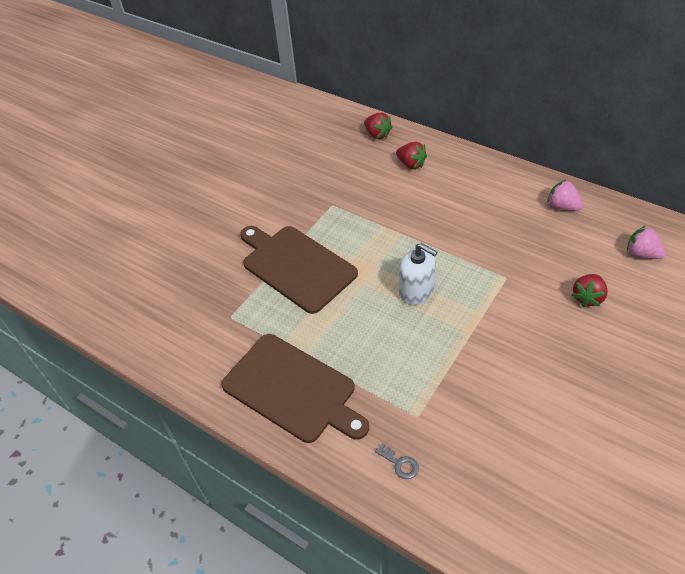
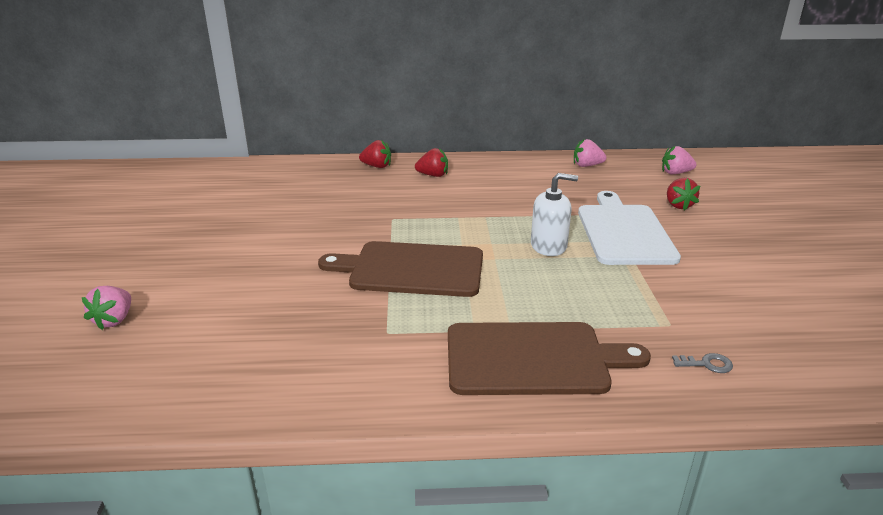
camera: 40 degrees left, 20 degrees down
(102, 227) = (114, 320): none -> pink strawberry
(496, 305) = (624, 232): none -> white cutting board

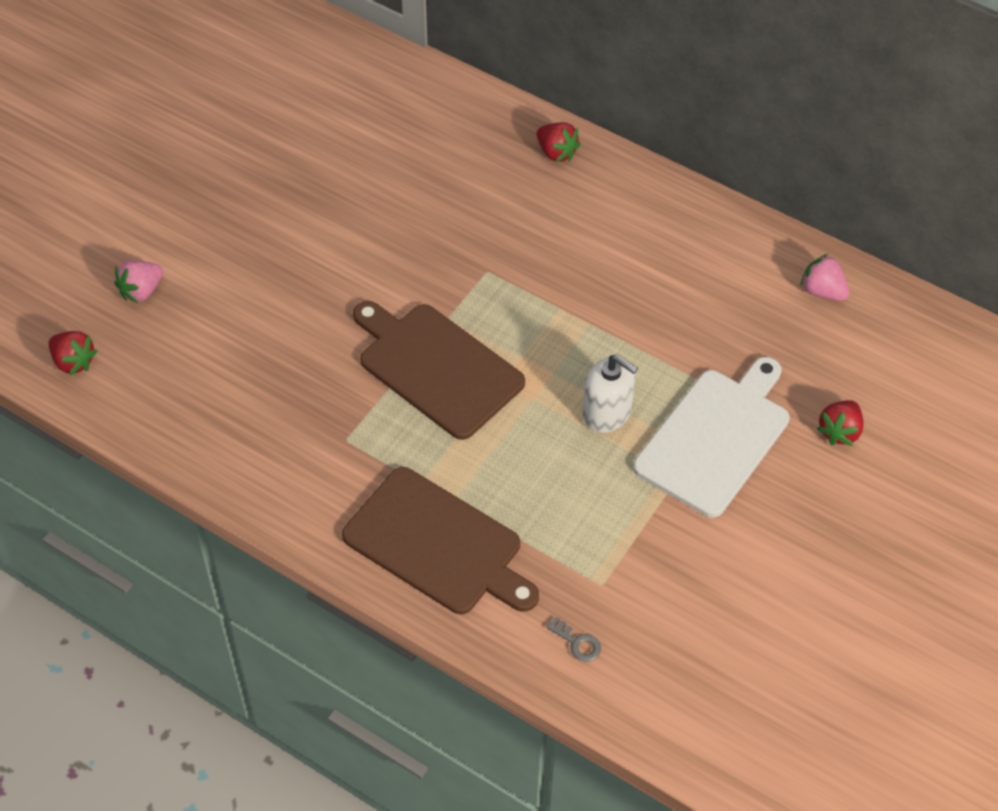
camera: 35 degrees right, 25 degrees up
(433, 175) = (606, 209): red strawberry -> red strawberry (73, 362)
(675, 173) = (922, 370): pink strawberry -> none

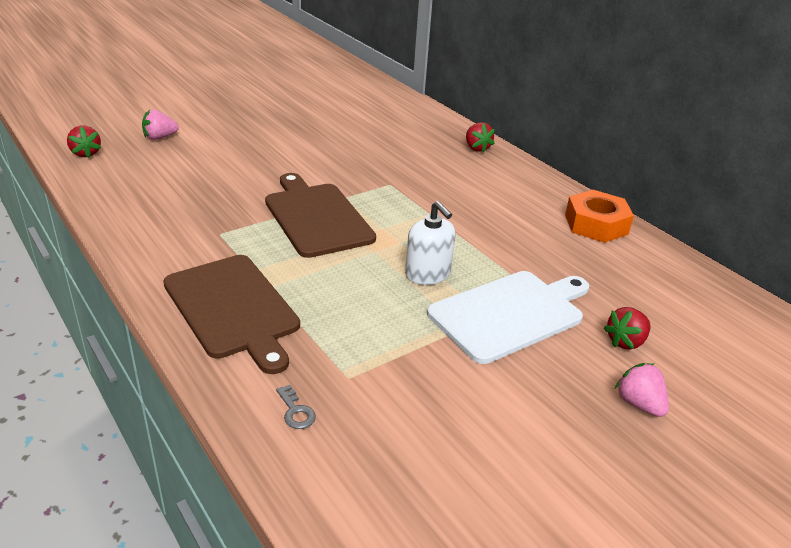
camera: 20 degrees right, 20 degrees down
(753, 254) = (596, 224): none -> orange nut
(822, 291) = (645, 257): pink strawberry -> pink strawberry (639, 404)

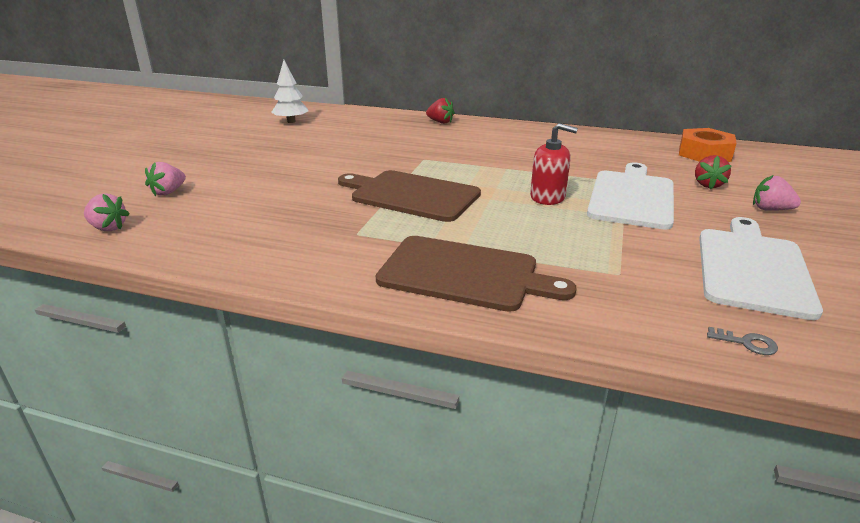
camera: 35 degrees left, 5 degrees down
(86, 153) = (108, 228): red strawberry -> pink strawberry
(296, 411) = (631, 310): grey key -> grey key (746, 343)
(346, 99) = (291, 121): none -> white tree
(428, 274) = (547, 197): white soap dispenser -> red soap dispenser
(480, 444) = (752, 268): none -> white cutting board
(596, 224) = (583, 137): orange nut -> orange nut (704, 153)

